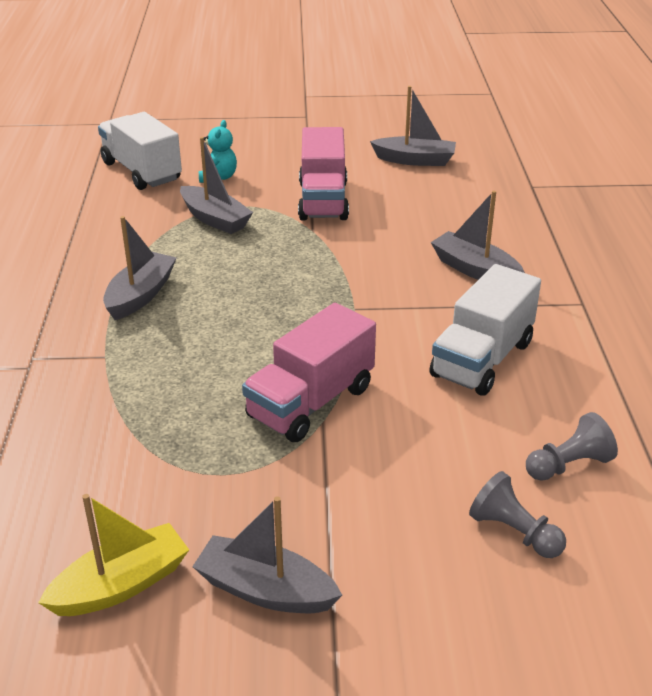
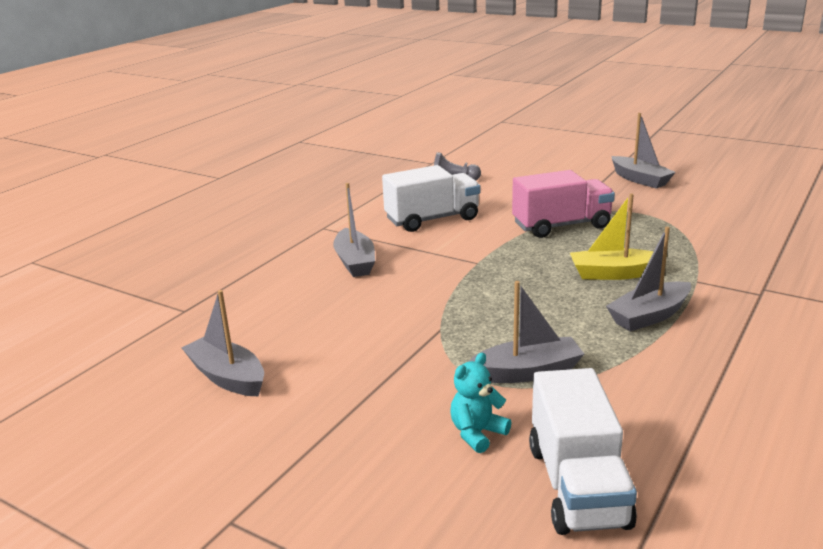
camera: 145 degrees left, 10 degrees down
(121, 585) = (711, 193): yellow boat -> yellow boat (613, 274)
(215, 219) = (527, 372): grey boat -> grey boat turned 90 degrees clockwise
(323, 200) = (392, 358): pink truck -> none
(514, 532) = (509, 171): grey pawn -> none

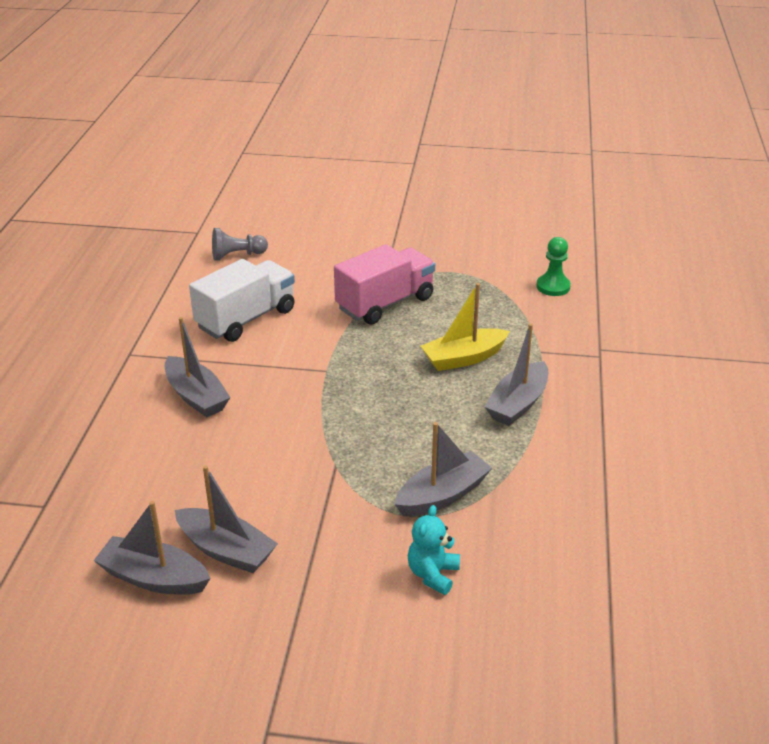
camera: 25 degrees left, 10 degrees up
(577, 485) = (540, 602): white truck -> none
(640, 179) = (432, 224): grey boat -> grey boat (226, 550)
(737, 236) = (553, 287): none -> green pawn

